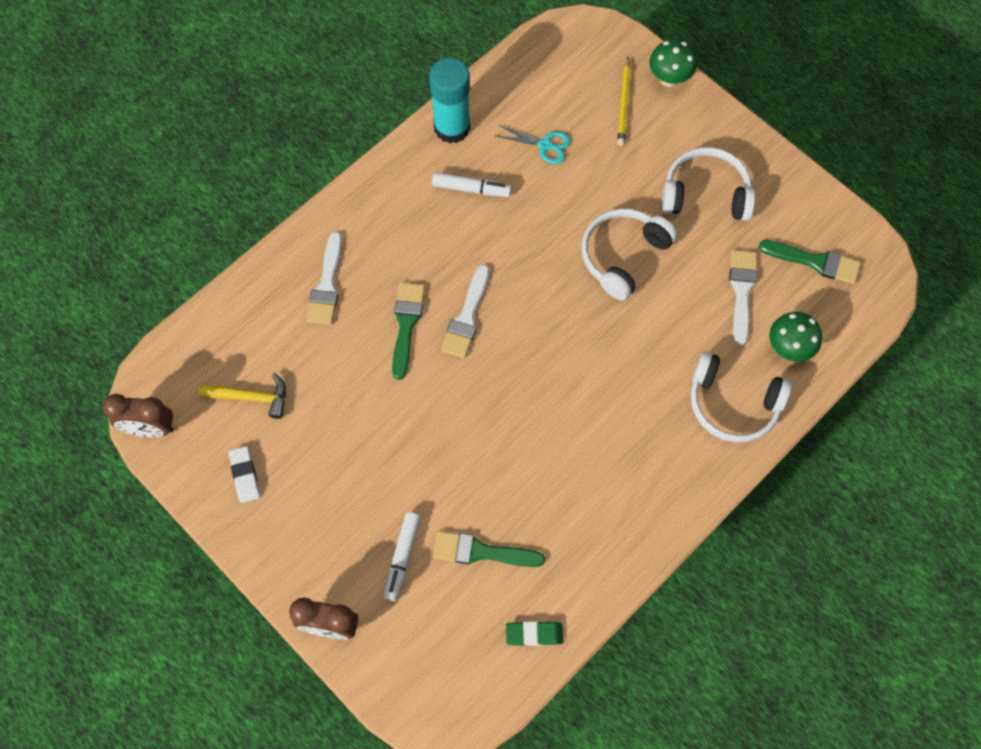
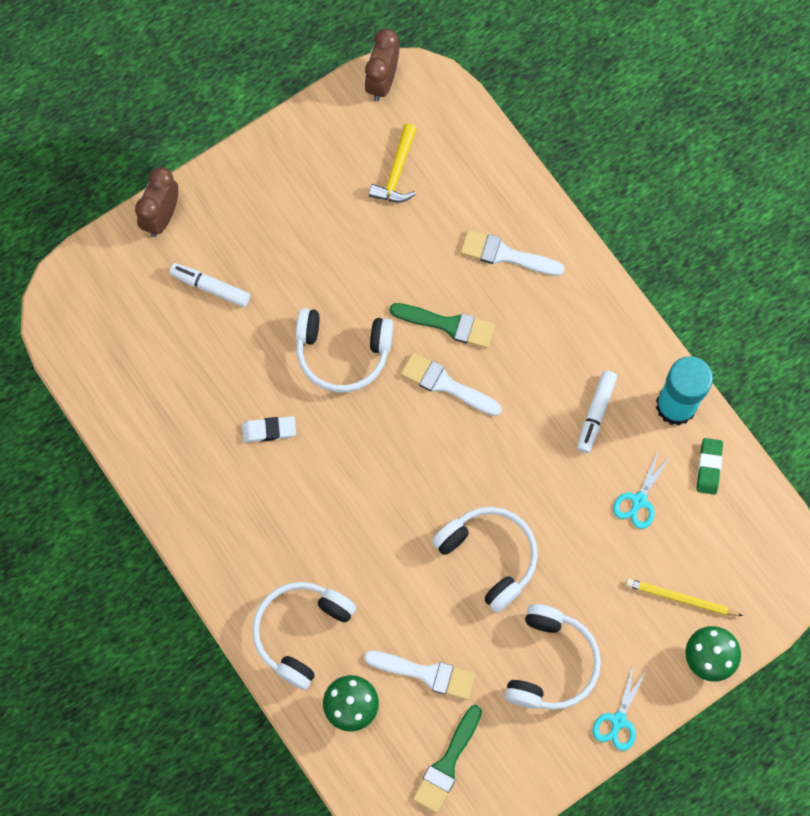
camera: 100 degrees right, 5 degrees up
(245, 475) = (319, 159): white eraser -> white eraser (269, 430)
(452, 415) = (342, 353): none -> white headphones
(481, 552) = (201, 358): green brush -> none
(534, 634) = (114, 392): green eraser -> green eraser (709, 467)
(740, 137) = (618, 721): none -> turquoise scissors

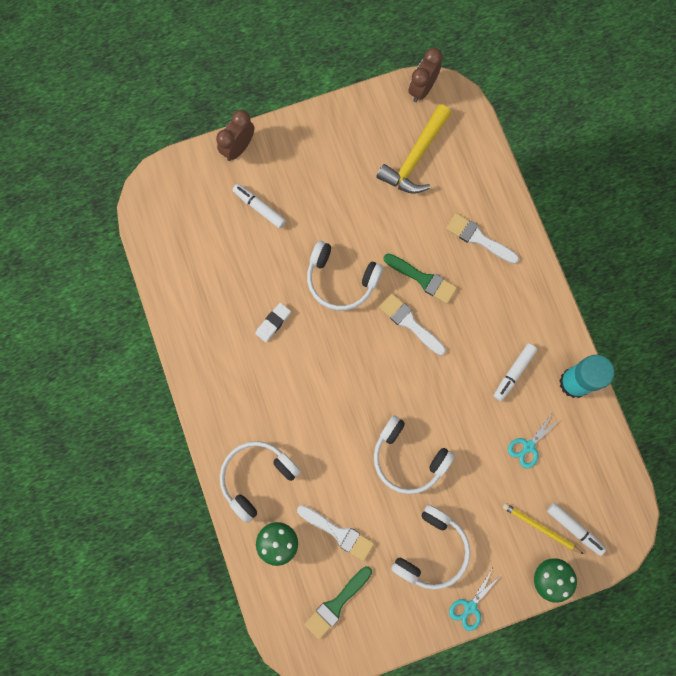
camera: 15 degrees right, 5 degrees up
(269, 430) = (273, 323): white eraser -> white eraser turned 60 degrees counterclockwise
(396, 172) = (415, 157): yellow hammer -> yellow hammer, size x1.56
(489, 556) = (408, 458): white headphones -> white headphones turned 150 degrees clockwise
(709, 467) = (587, 435): green eraser -> none
(723, 588) = (574, 529): none -> white marker

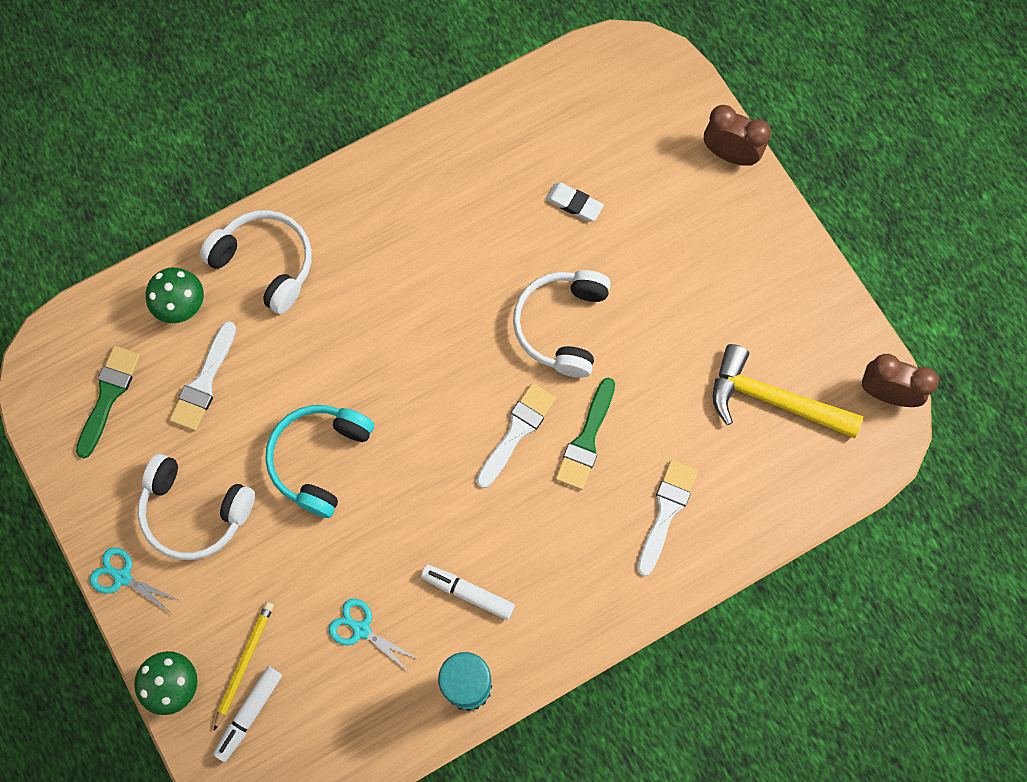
camera: 80 degrees right, 5 degrees down
(259, 207) = (647, 198): white marker -> none
(273, 323) = (483, 246): white eraser -> white eraser (574, 204)
(336, 604) = (108, 395): green brush -> green brush turned 75 degrees clockwise
(408, 458) = (319, 459): white headphones -> turquoise headphones

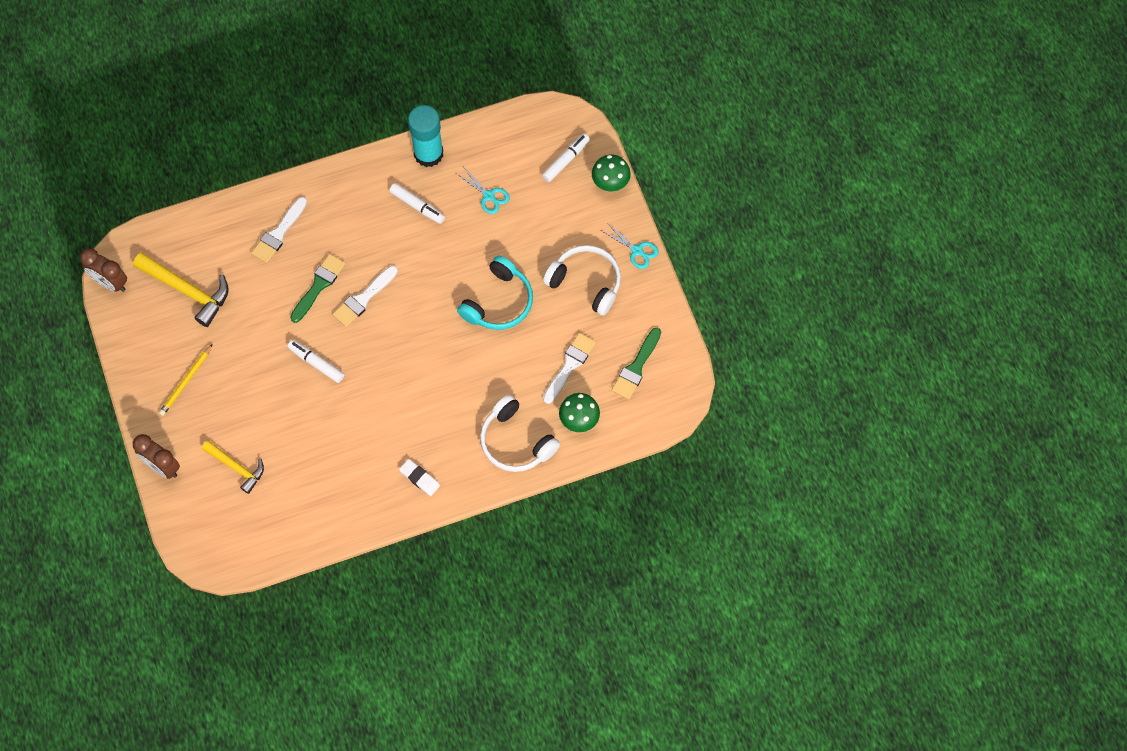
camera: 170 degrees left, 5 degrees down
(244, 663) = (565, 189): yellow pencil -> yellow pencil (186, 381)
(562, 325) = (316, 363): white headphones -> white marker
(574, 204) = (285, 448): white eraser -> white eraser (419, 478)
(632, 169) = (236, 467): none -> yellow hammer

